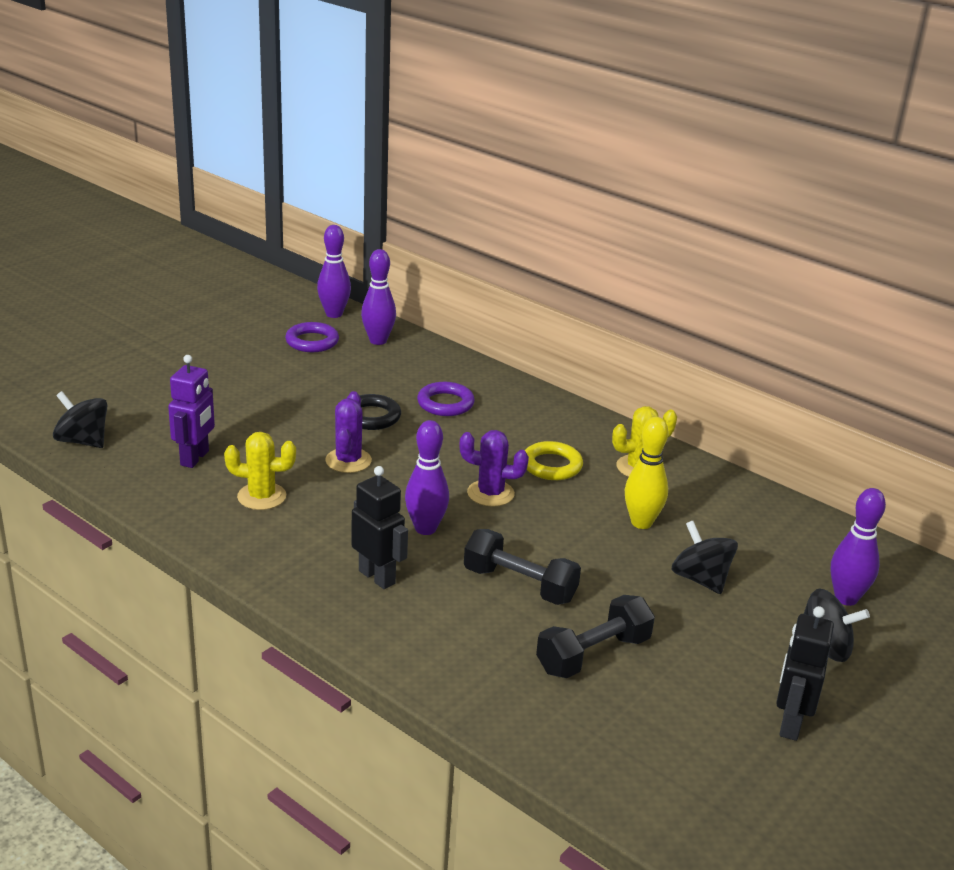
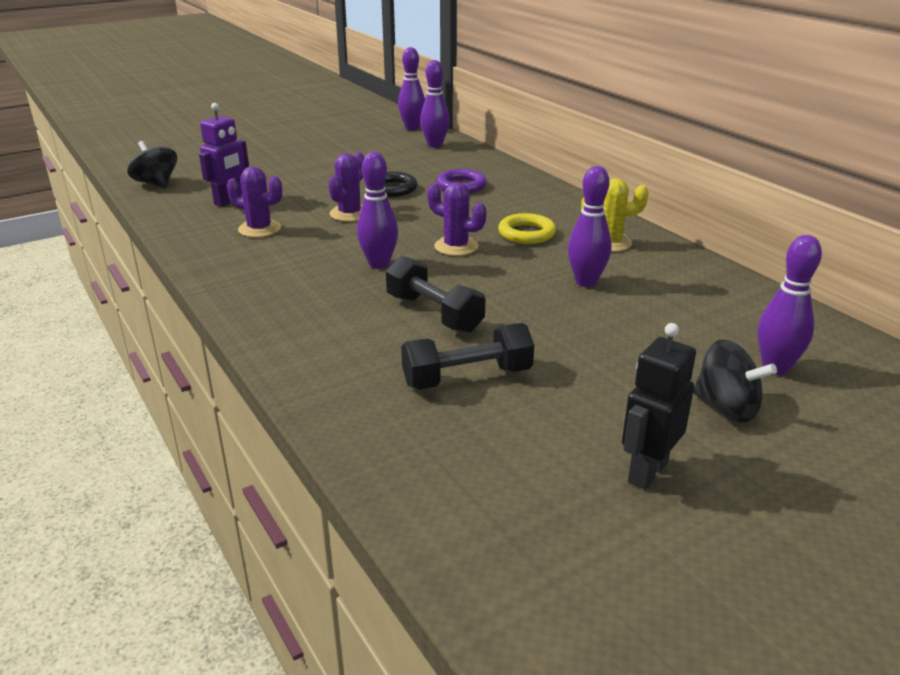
camera: 20 degrees right, 0 degrees up
(261, 496) = (259, 229): yellow cactus -> purple cactus
(312, 341) = (381, 142): purple ring -> none
(377, 577) = (309, 292): black robot -> none
(641, 523) = (586, 282): yellow bowling pin -> purple bowling pin
(700, 579) = (619, 332): black spinning top -> none

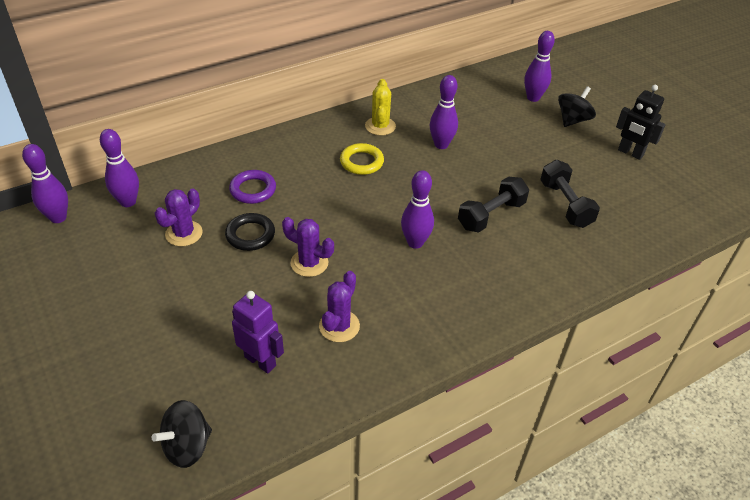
camera: 90 degrees left, 15 degrees up
(456, 247) = (384, 200): purple cactus -> purple cactus (184, 233)

